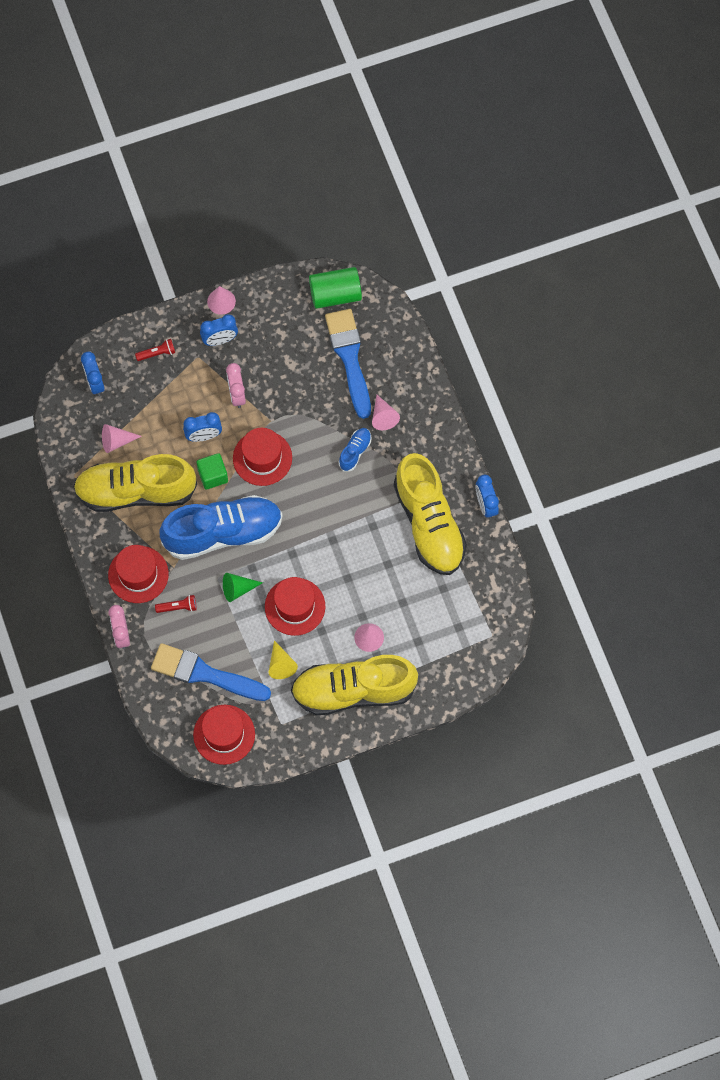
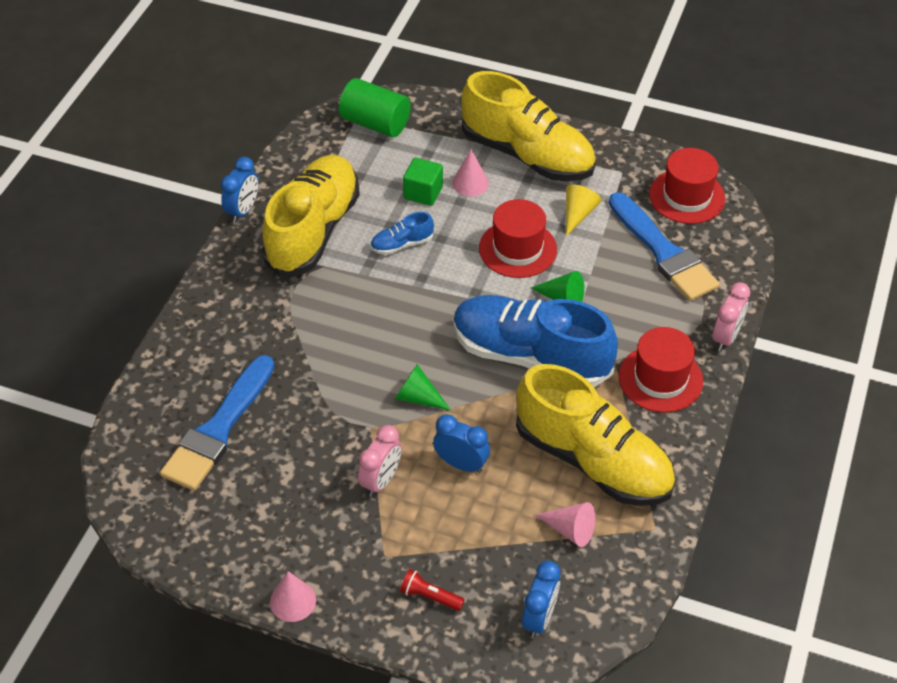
camera: 140 degrees left, 20 degrees down
(178, 607) = (642, 322): red flashlight -> none
(213, 475) = (489, 417): green cube -> green cube (423, 193)
(220, 340) = (340, 556): blue clock -> none
(262, 458) = (417, 397): red hat -> green cone
(335, 295) = (157, 507): green cylinder -> green cylinder (375, 123)
(355, 452) = (314, 337): blue shoe -> blue shoe (402, 244)
(383, 417) = (249, 348): pink cone -> none

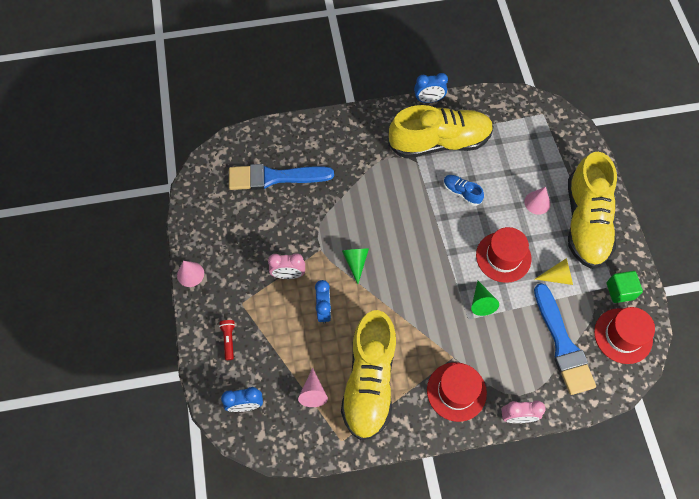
camera: 60 degrees right, 15 degrees up
(375, 123) = (546, 126): green cylinder -> none
(423, 193) = (510, 181): green cube -> green cube (620, 291)
(530, 356) = (424, 307): blue shoe -> none
(664, 252) = (562, 344): blue brush -> blue brush turned 45 degrees counterclockwise

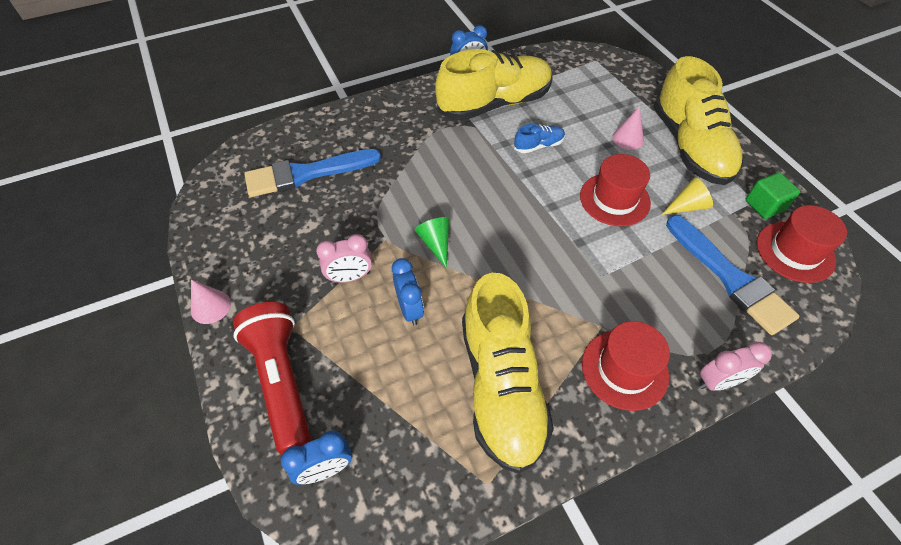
camera: 15 degrees left, 10 degrees down
(229, 340) = (282, 380): red flashlight -> red flashlight, size x2.44
(313, 393) = (425, 423): pink cone -> none
(461, 193) = (538, 146): blue shoe -> blue shoe turned 135 degrees clockwise
(481, 302) = (610, 254): green cone -> none

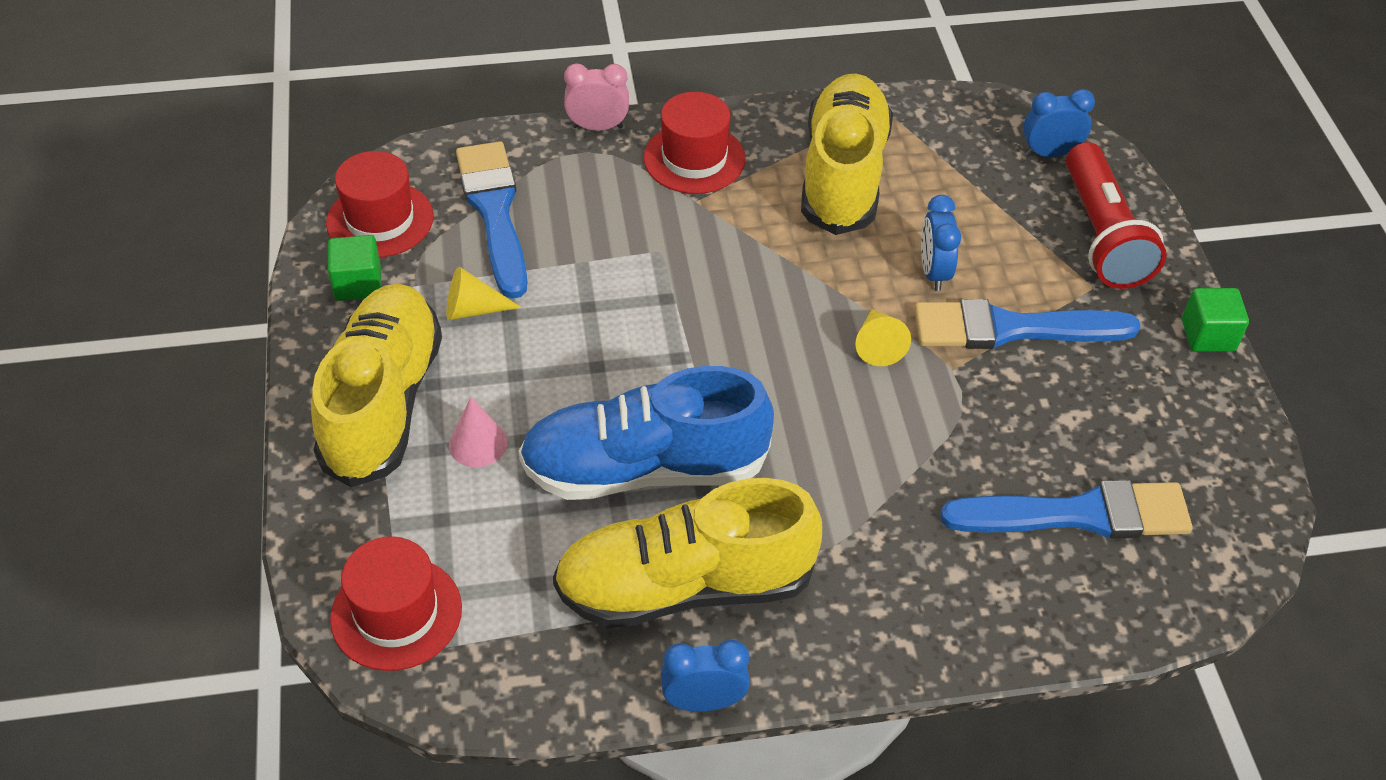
camera: 165 degrees left, 5 degrees down
(210, 307) = (1208, 335): pink cone -> green cube
(350, 277) = (1011, 329): pink clock -> blue brush
(435, 243) = (878, 345): green cone -> yellow cone
(538, 146) = (645, 469): blue shoe -> blue shoe, size x2.41
(614, 199) = (575, 345): red hat -> red hat (396, 613)

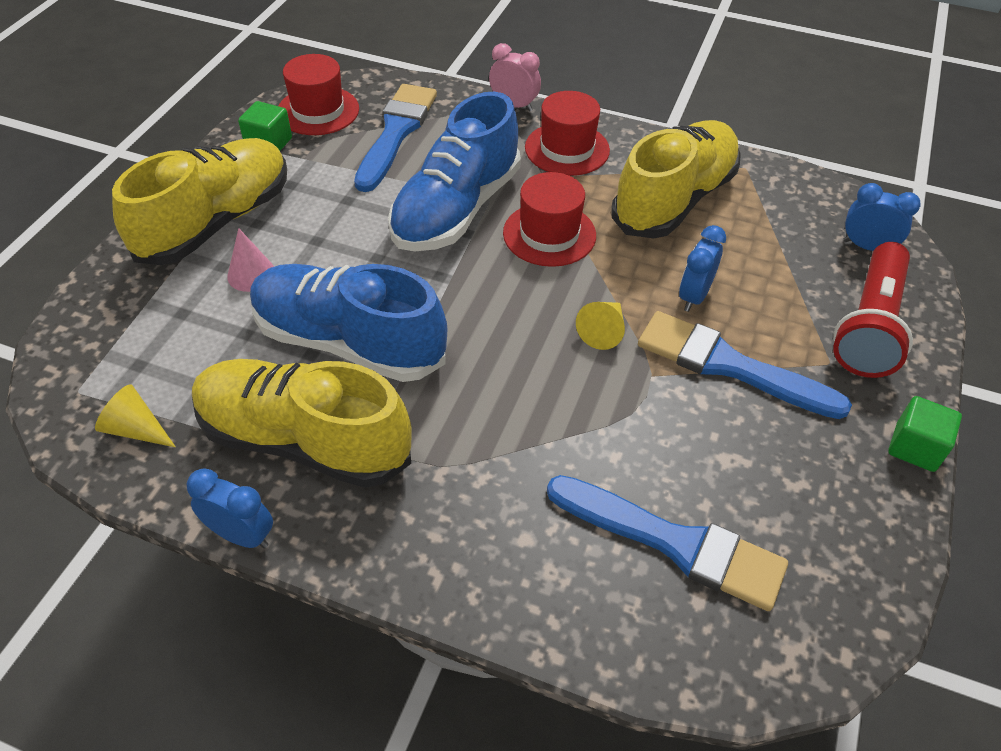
camera: 30 degrees right, 0 degrees up
(396, 613) = (96, 362): red hat -> red hat (549, 234)
(473, 309) = (327, 187): yellow cone -> yellow cone (136, 429)
(634, 277) = (456, 209): none -> blue shoe

